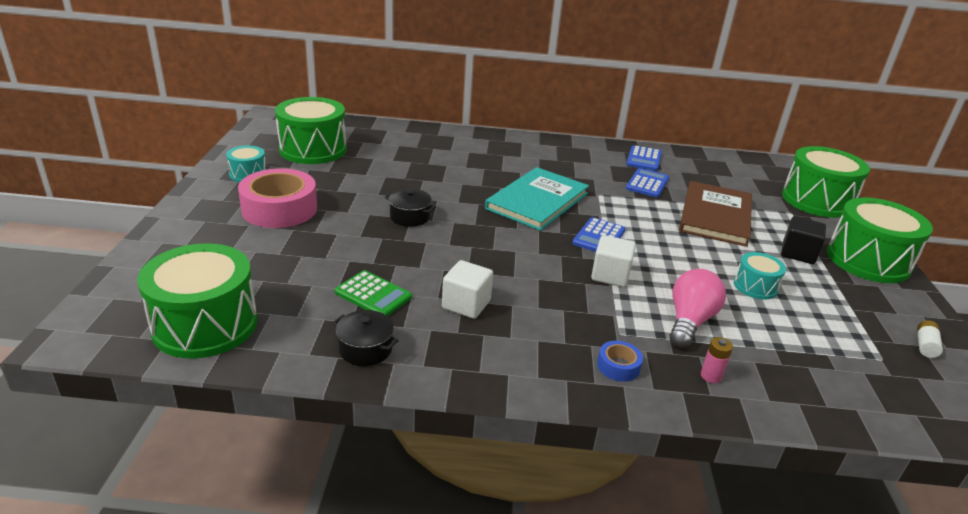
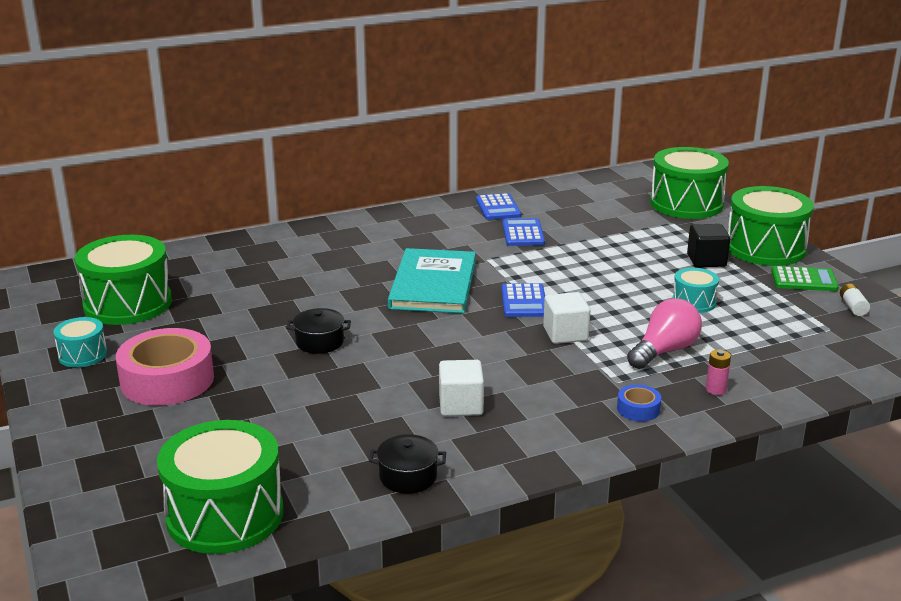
camera: 25 degrees left, 5 degrees down
(373, 295) = (363, 428): green calculator -> green calculator (804, 280)
(689, 321) = (664, 351): pink light bulb -> pink light bulb turned 45 degrees clockwise
(715, 216) = (611, 247): brown book -> none

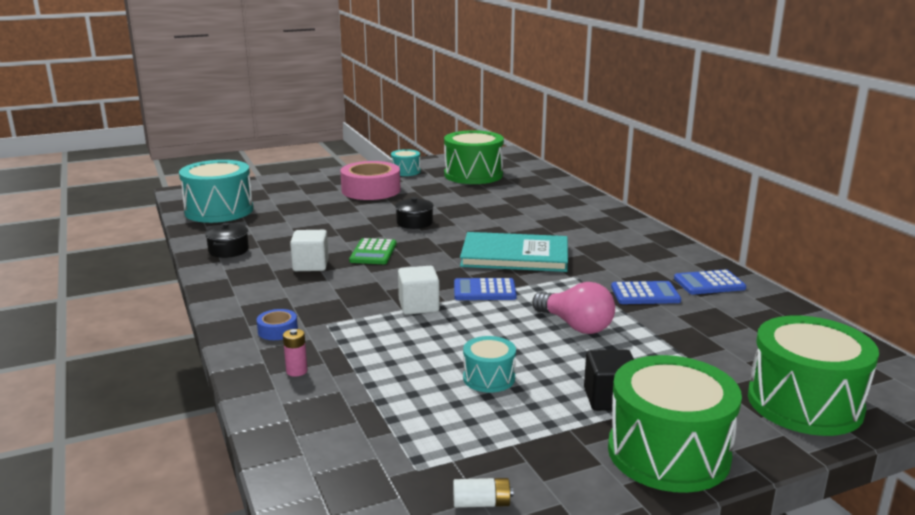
camera: 90 degrees right, 5 degrees down
(225, 515) = (219, 210): green drum -> turquoise drum
(664, 351) = (378, 351): pink light bulb -> pink light bulb (575, 326)
(804, 280) = (565, 472): green calculator -> green calculator (373, 252)

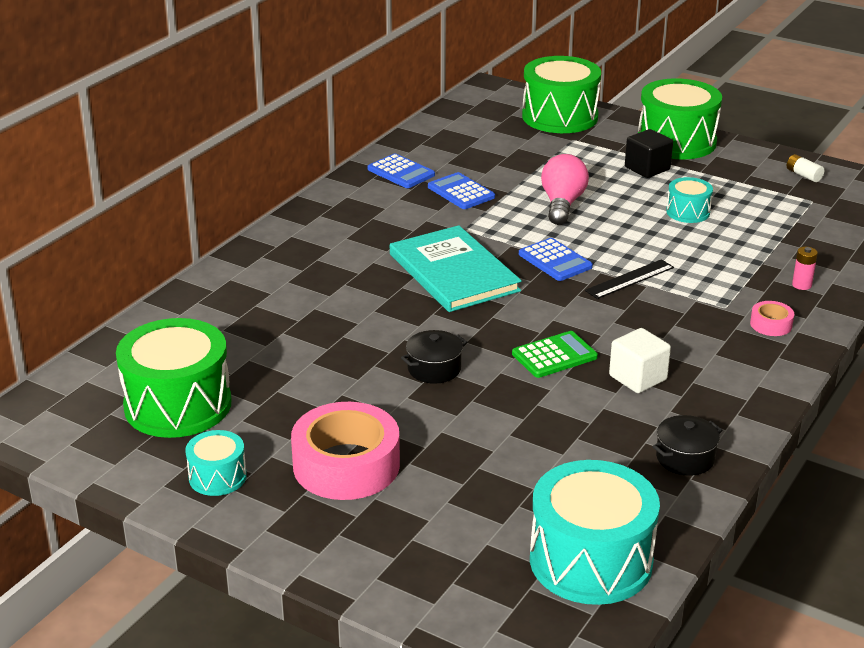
camera: 125 degrees left, 10 degrees up
(277, 330) = (771, 324): blue tape -> pink tape
(418, 306) = (630, 279): white cube -> black ruler

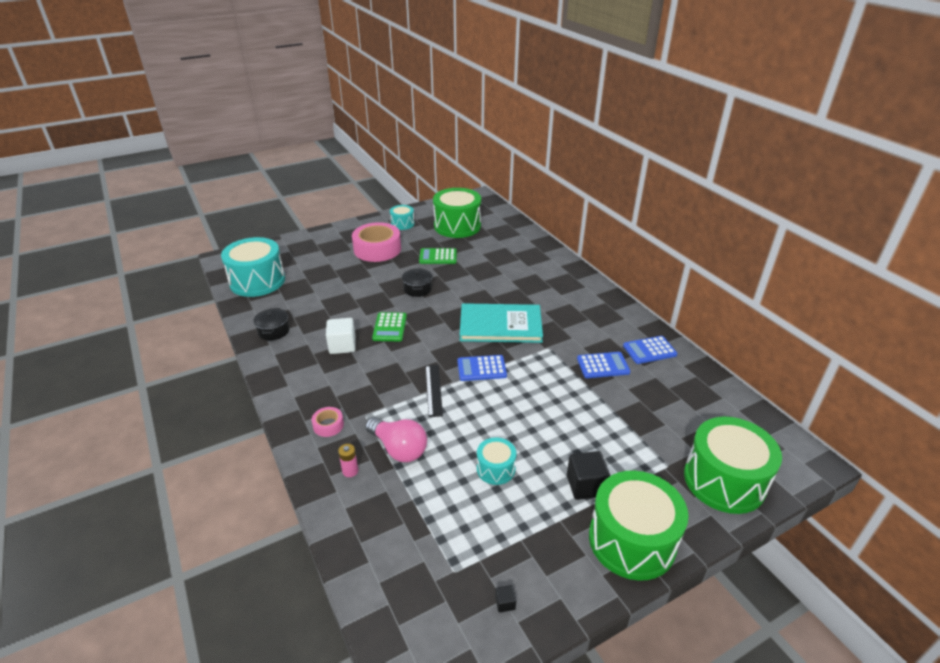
camera: 120 degrees right, 5 degrees up
(315, 385) = (438, 257): none -> green calculator
(562, 204) = (554, 405): pink light bulb -> pink light bulb (399, 449)
(803, 175) = (505, 603): white battery -> black cube

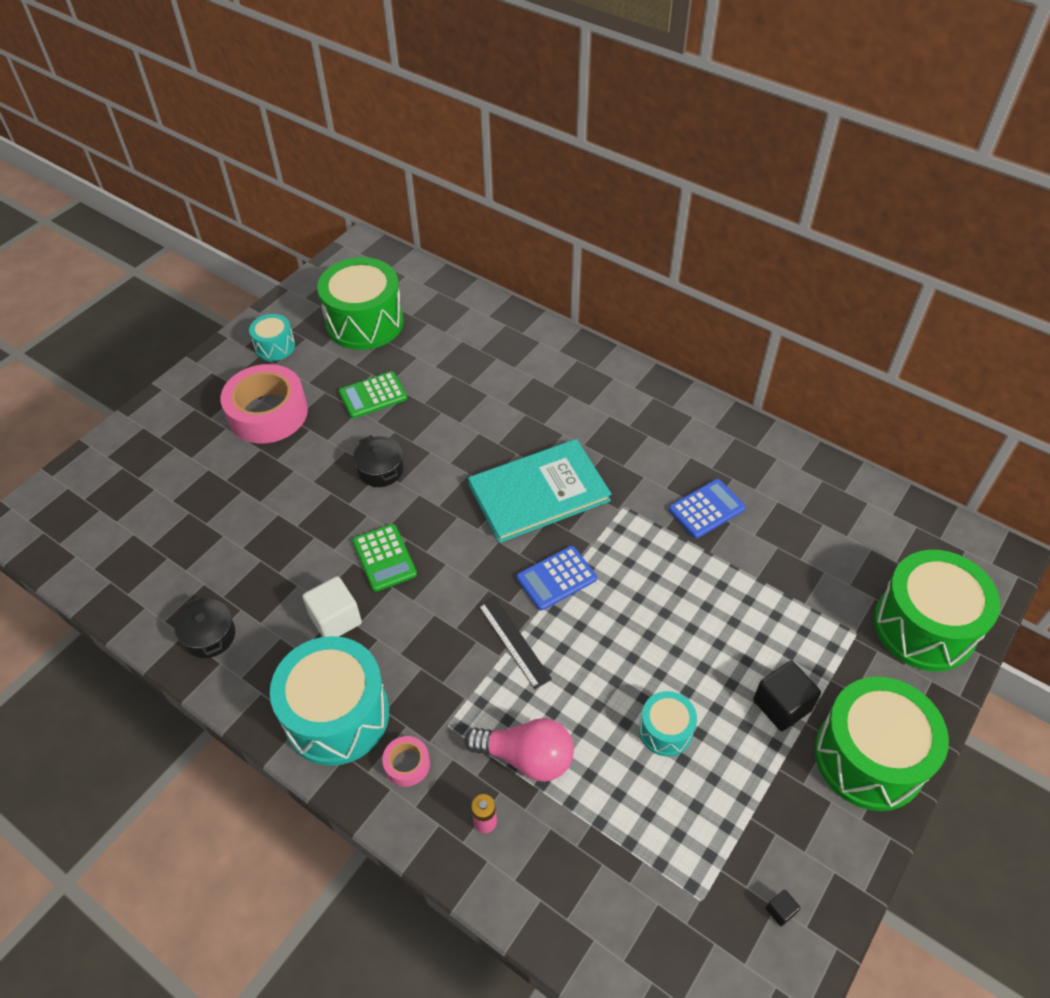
camera: 25 degrees left, 15 degrees up
(257, 281) = (112, 549): turquoise drum -> turquoise drum (337, 715)
(649, 350) = (749, 460): blue calculator -> none

